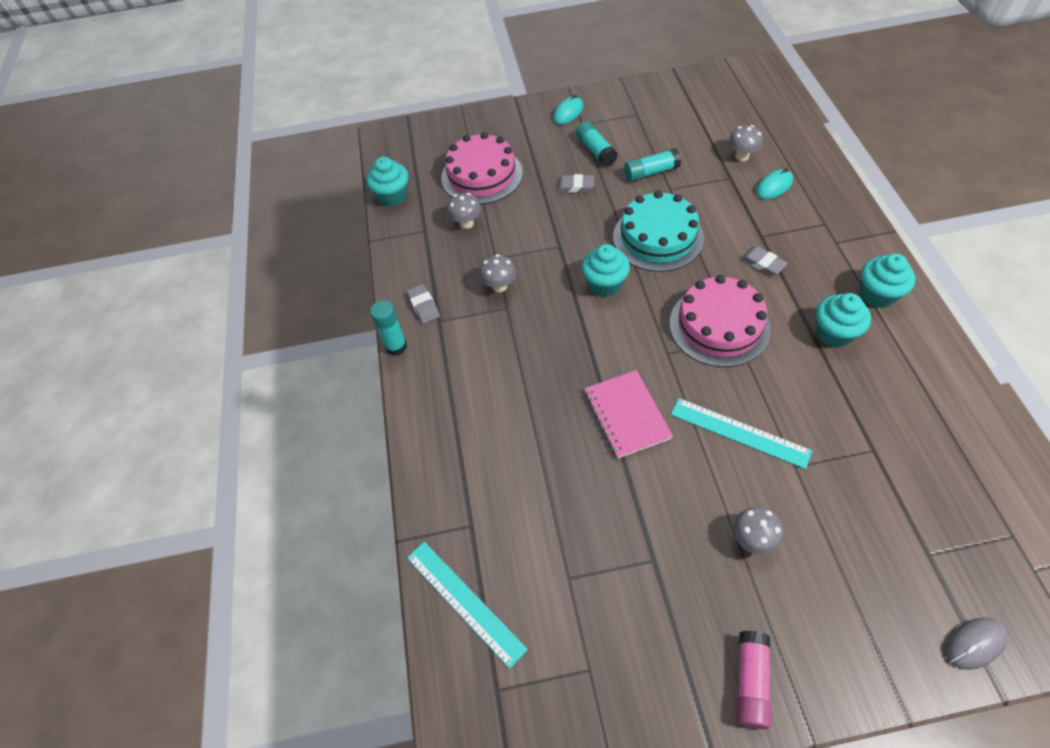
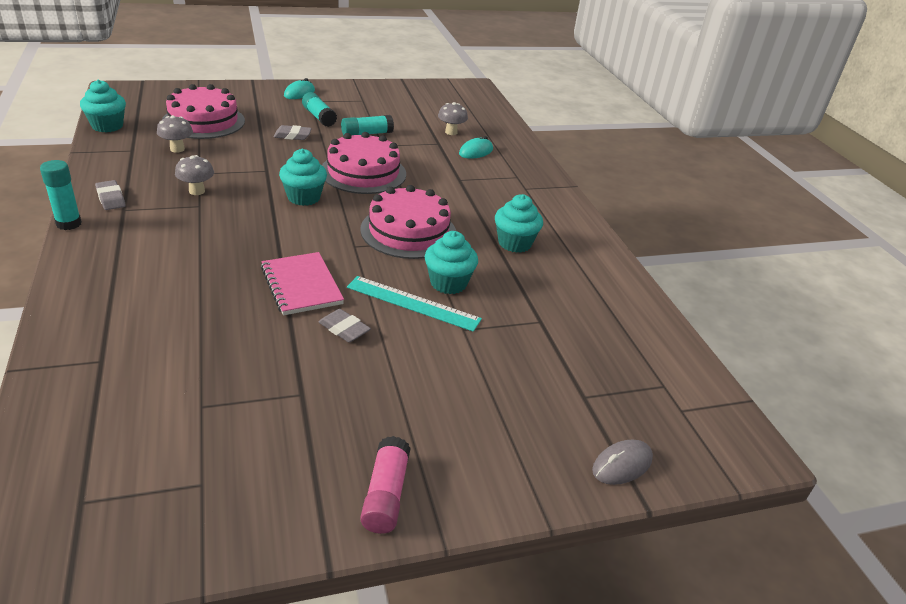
camera: 15 degrees left, 20 degrees down
(465, 602) = (70, 423): turquoise ruler -> none
(658, 237) = (363, 172): turquoise cake -> pink cake
(752, 540) = (410, 381): grey mushroom -> none
(762, 263) = (457, 196): grey eraser -> grey eraser (344, 329)
(877, 295) = (557, 222): turquoise cupcake -> turquoise cupcake (448, 283)

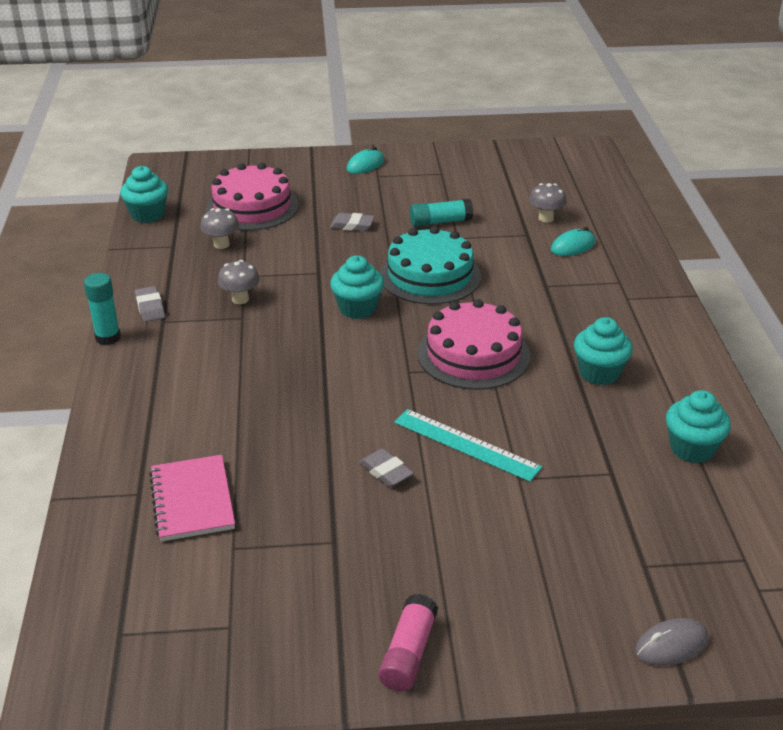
camera: 15 degrees right, 0 degrees up
(301, 285) = (345, 418): pink notebook -> pink notebook (192, 500)
(319, 117) = (385, 198): turquoise glue stick -> none
(363, 172) = (430, 276): pink cake -> turquoise cake
(448, 283) = (510, 421): turquoise cupcake -> turquoise cupcake (692, 448)

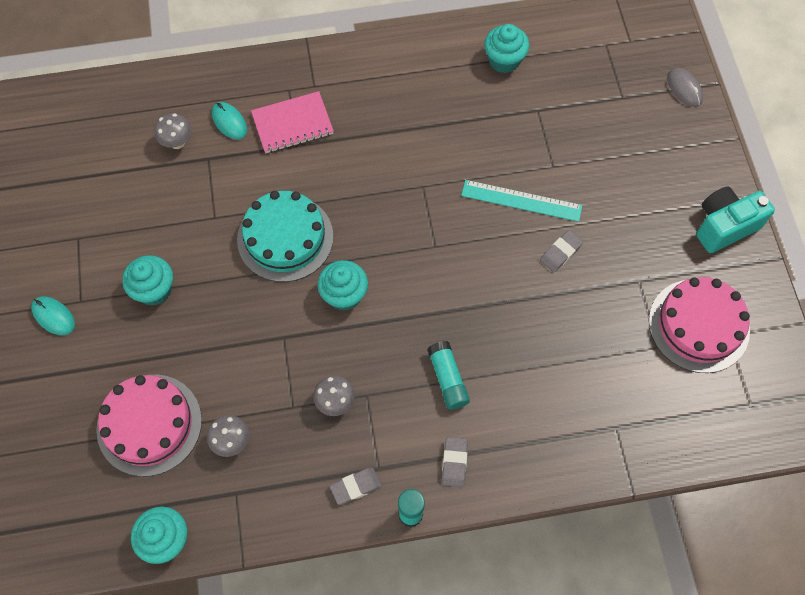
camera: 95 degrees left, 30 degrees up
(192, 500) = (615, 385): pink notebook -> pink notebook (292, 124)
(352, 225) = (191, 316): grey eraser -> grey eraser (454, 462)
(408, 653) = (724, 226): pink glue stick -> turquoise camera
(440, 222) = (184, 234): turquoise glue stick -> turquoise glue stick (447, 379)
(466, 444) = (521, 200): turquoise ruler -> turquoise ruler turned 75 degrees clockwise
(473, 354) = (406, 199): pink cake -> pink cake (698, 325)
(599, 373) = (422, 111): turquoise cupcake -> turquoise cupcake (154, 290)

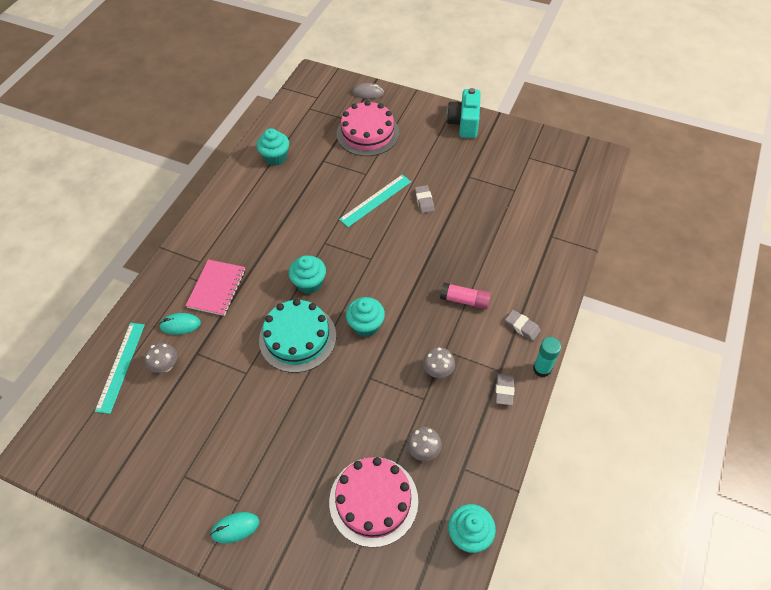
camera: 55 degrees left, 10 degrees down
(152, 105) = (121, 366): none -> turquoise ruler
(154, 290) = (270, 442): turquoise cupcake -> turquoise cupcake (309, 283)
(447, 379) = (465, 300): turquoise glue stick -> pink glue stick
(698, 325) = (514, 166): pink cake -> pink cake (367, 133)

